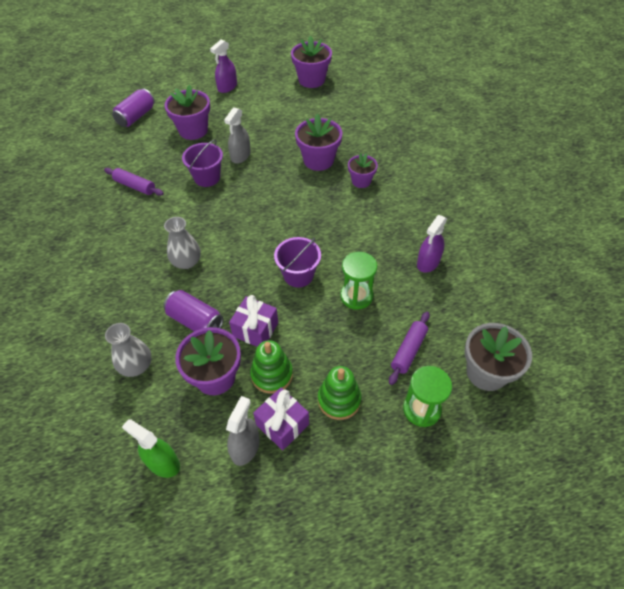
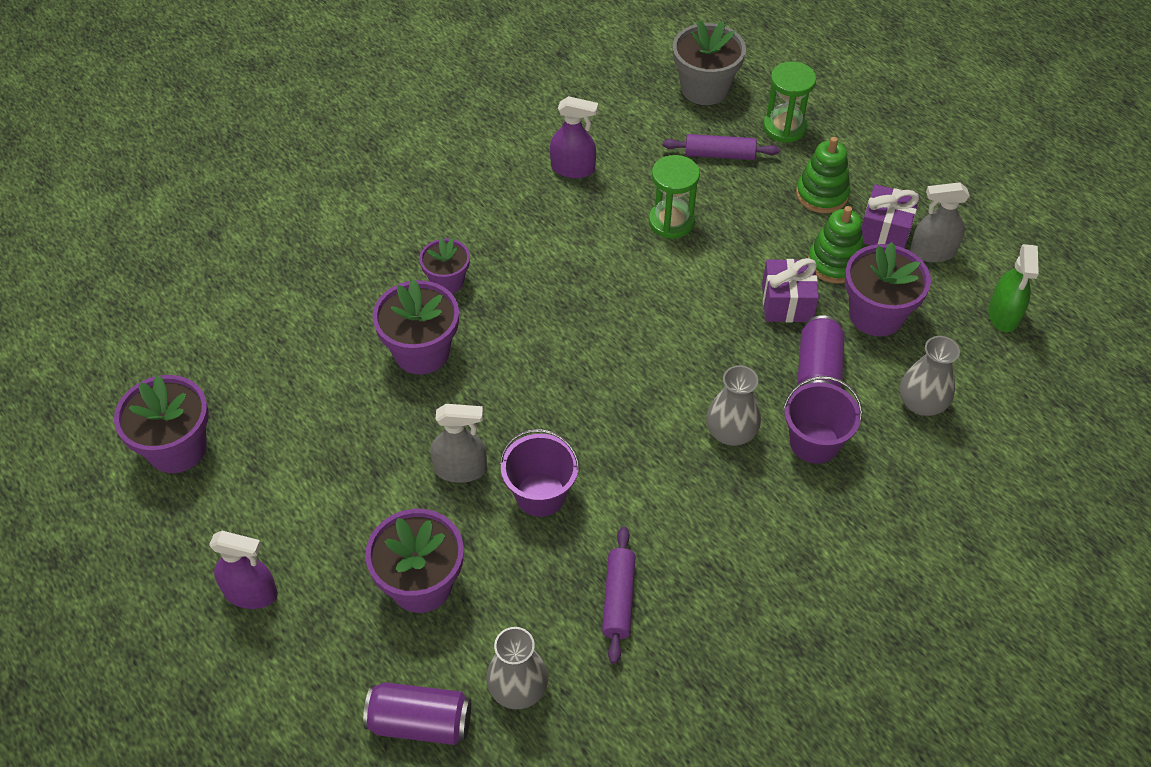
camera: 115 degrees left, 0 degrees up
(125, 145) = (518, 688): none -> grey vase
(298, 275) = (674, 291): purple bucket -> purple bucket (814, 442)

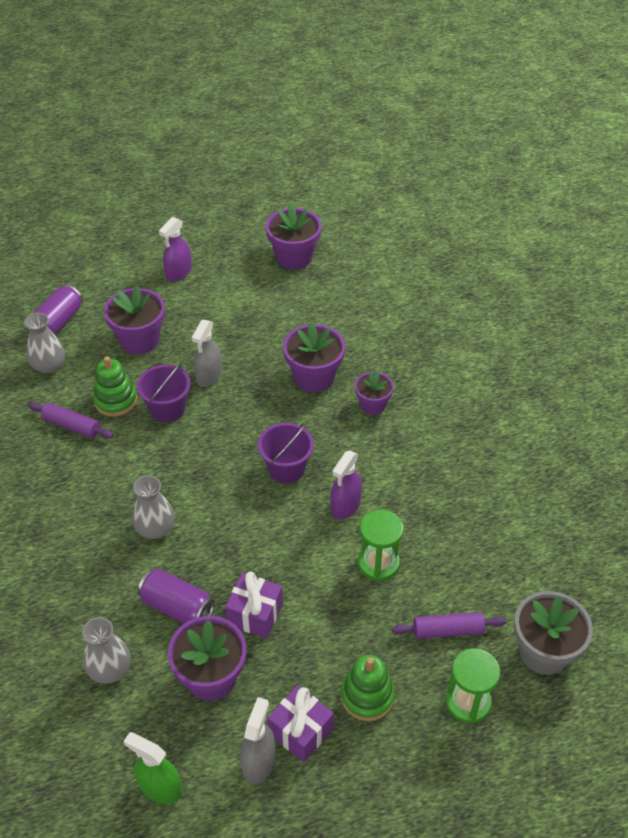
camera: 110 degrees right, 5 degrees down
(573, 168) = (466, 513): purple spray bottle -> purple spray bottle (345, 506)
(719, 154) = (448, 630): purple rolling pin -> purple rolling pin turned 60 degrees clockwise
(814, 442) = (117, 577): purple bucket -> purple bucket (286, 468)
(834, 263) = (281, 670): green stacking toy -> green stacking toy (116, 401)

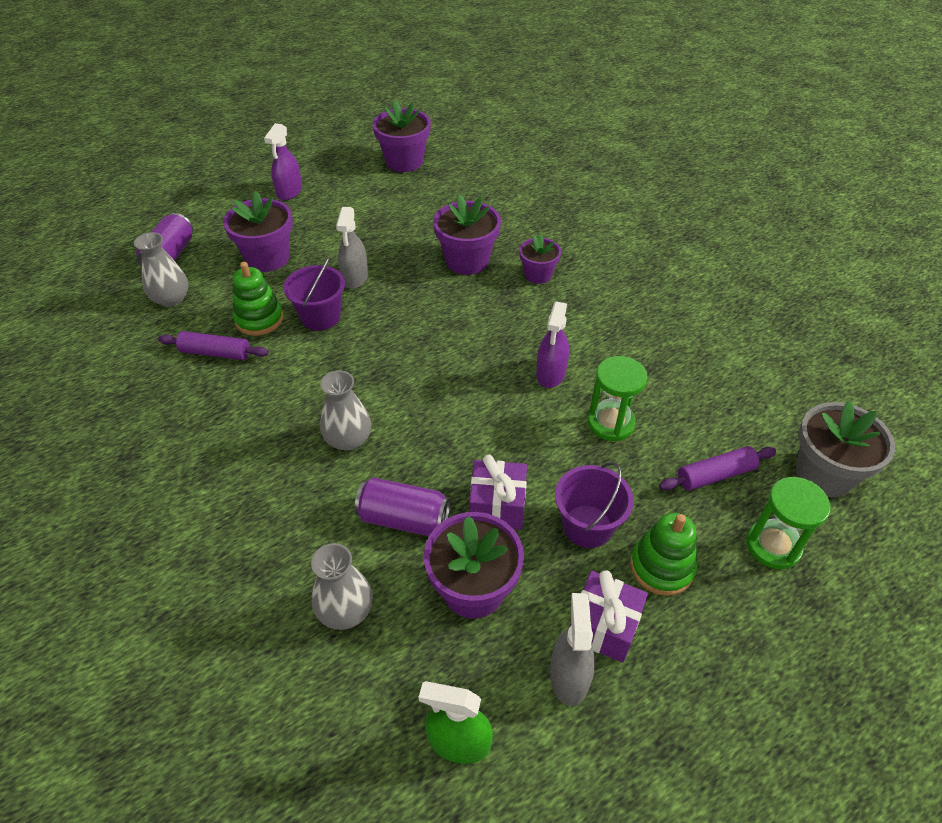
camera: 15 degrees left, 0 degrees up
(286, 468) = (472, 350): purple bucket -> purple bucket (587, 526)

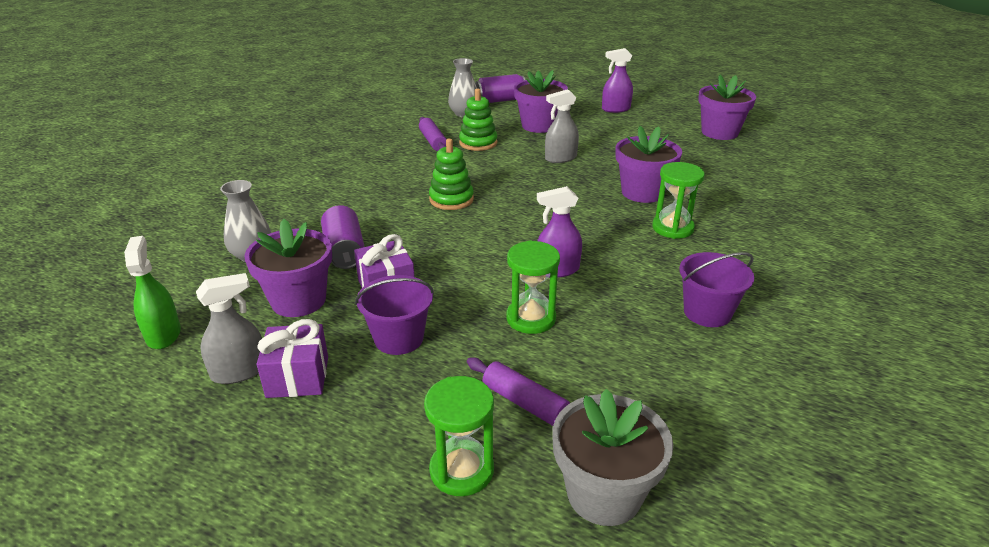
camera: 60 degrees right, 15 degrees down
(320, 317) = (505, 160): purple bucket -> purple bucket (707, 312)
(348, 439) = (400, 207): grey vase -> none
(538, 275) = (672, 228): purple flower pot -> green hourglass
(661, 567) = (382, 395): green stacking toy -> green stacking toy (451, 199)

